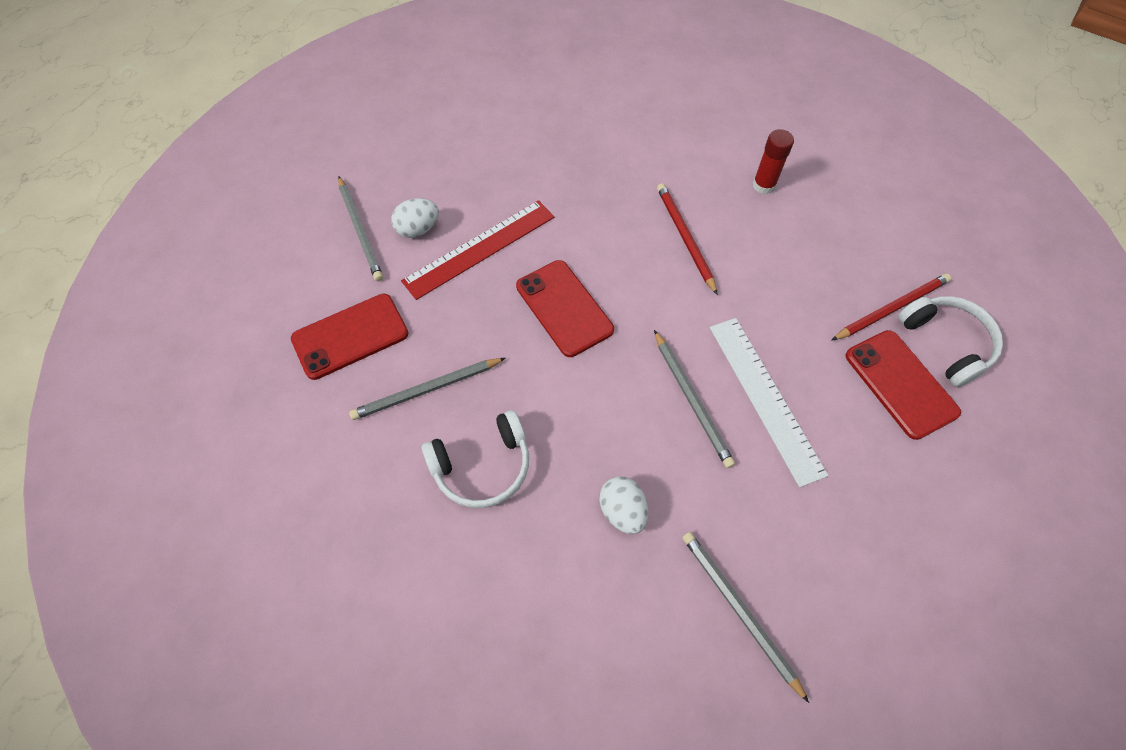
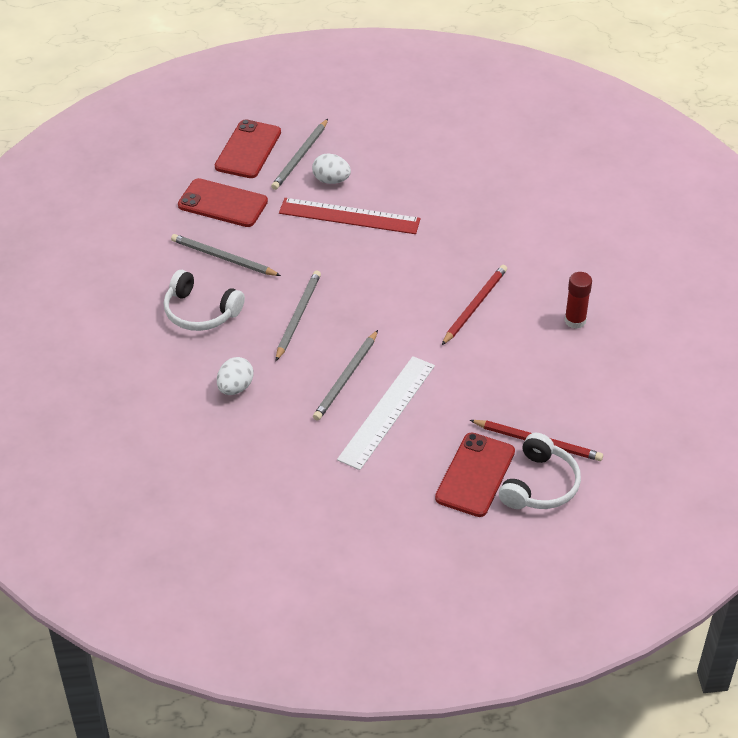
camera: 50 degrees right, 15 degrees down
(564, 308) = (348, 281): red phone -> red phone (248, 149)
(739, 610) = (225, 472): grey pencil -> grey pencil (298, 316)

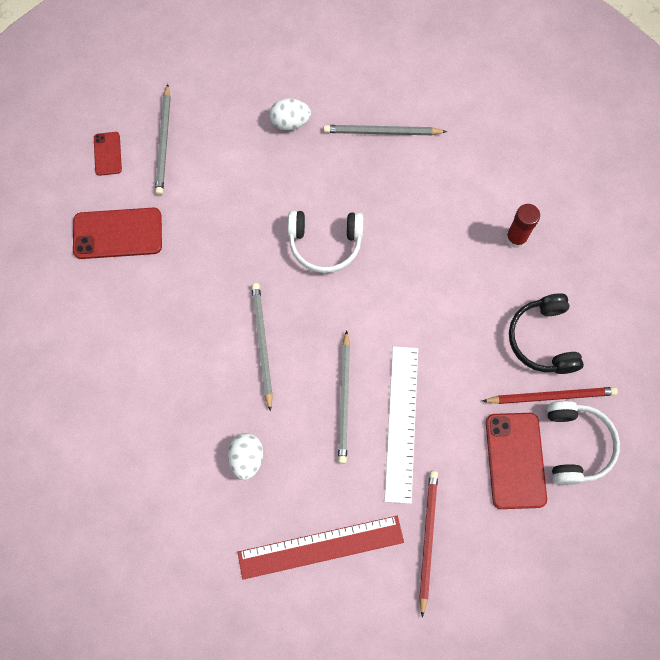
camera: 25 degrees left, 25 degrees up
(200, 312) = (166, 380): white headphones -> white headphones (325, 244)
(223, 258) = (153, 302): grey pencil -> grey pencil (382, 132)
(248, 149) = (107, 154): red phone -> red phone, size x0.54
(331, 180) = (209, 160): white egg -> white egg (290, 122)
(349, 216) = (249, 198): red ruler -> red ruler (320, 547)
(475, 306) = (419, 259): red pencil -> red pencil (427, 539)
(555, 399) = (542, 339): none -> black headphones

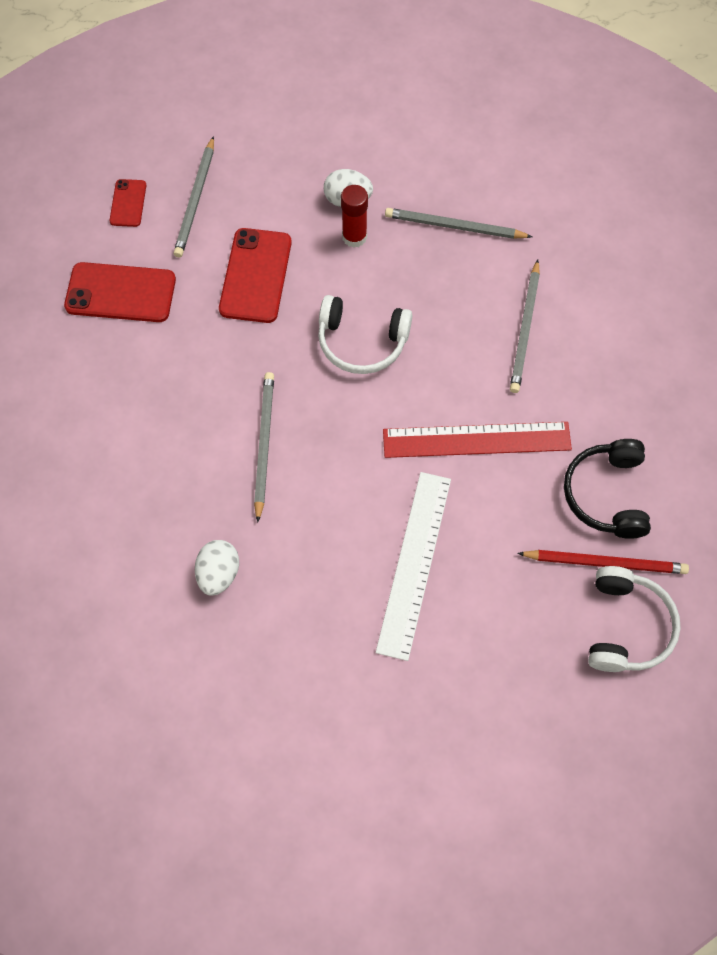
camera: 10 degrees right, 5 degrees down
(320, 547) = (287, 693): red ruler -> red ruler (476, 440)
(344, 399) = (350, 524): grey pencil -> grey pencil (525, 329)
(427, 539) = (420, 707): red pencil -> none
(515, 460) = (546, 631): red phone -> red phone (255, 275)
(516, 238) = (594, 371): red glue stick -> red glue stick (354, 237)

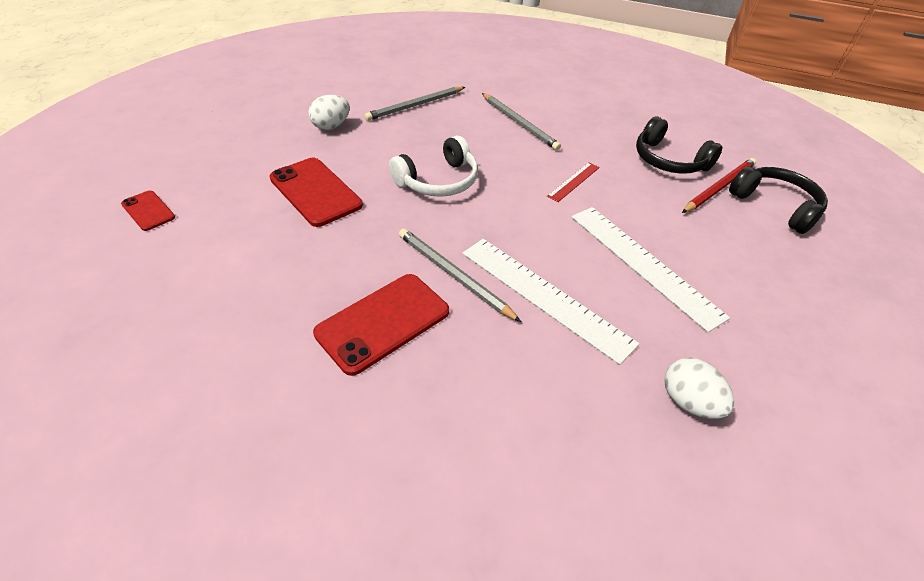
camera: 50 degrees left, 20 degrees down
(120, 293) = (207, 265): red phone -> red phone (383, 322)
(195, 200) = (211, 180): grey pencil -> none
(219, 573) = (541, 383): white egg -> white egg (688, 401)
(303, 519) = (544, 296): none -> white ruler
(354, 237) = (360, 139): red glue stick -> none
(476, 440) = (573, 181): red ruler -> red ruler, size x0.50
(626, 626) = (775, 206): white headphones -> black headphones

